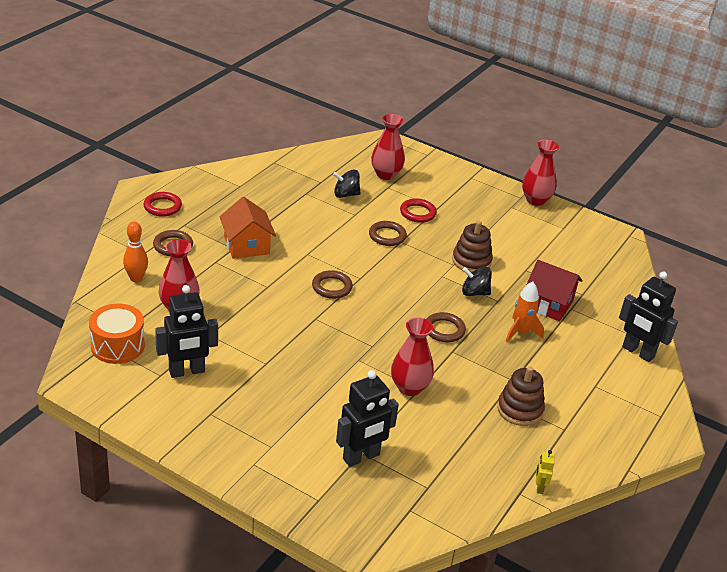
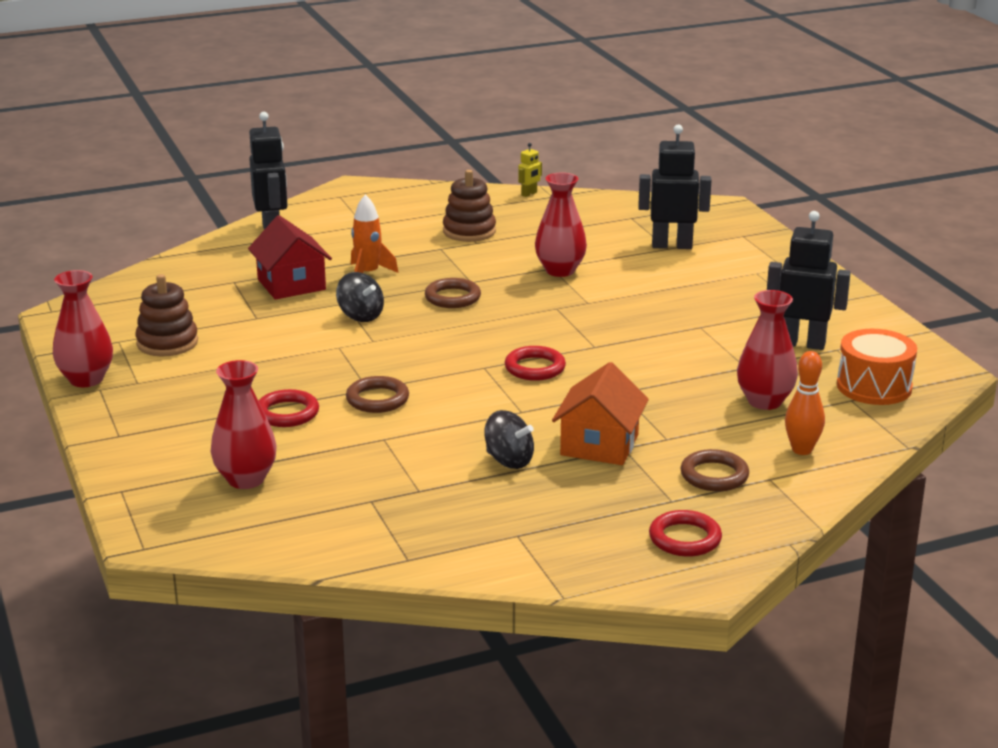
camera: 140 degrees left, 10 degrees down
(332, 287) = (535, 368): brown ring -> red ring
(345, 194) = (357, 469): black spinning top -> black spinning top (509, 460)
(471, 261) = (309, 343): brown stacking toy -> brown stacking toy (167, 343)

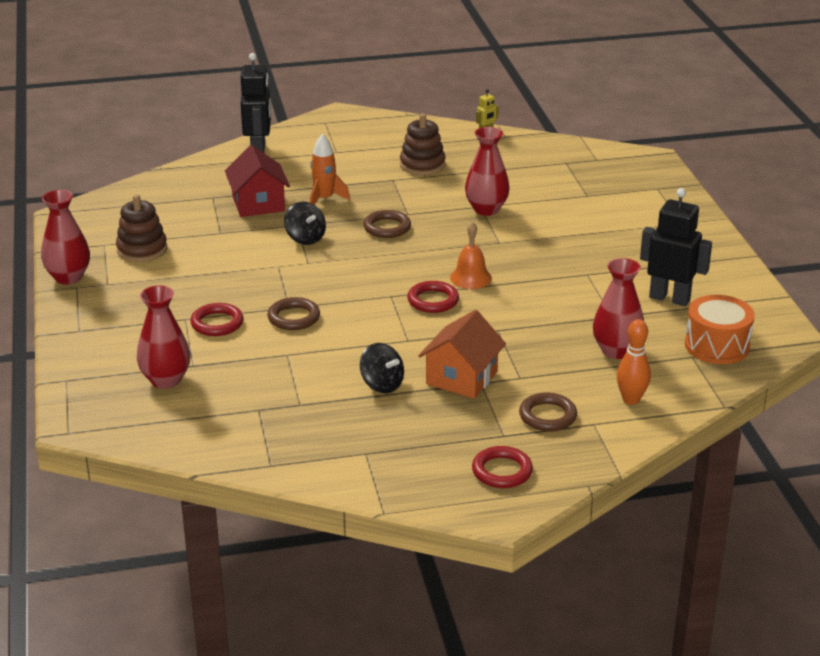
camera: 10 degrees right, 5 degrees up
(569, 341) = (470, 278): none -> orange bell
(672, 245) = (591, 193): black robot -> none

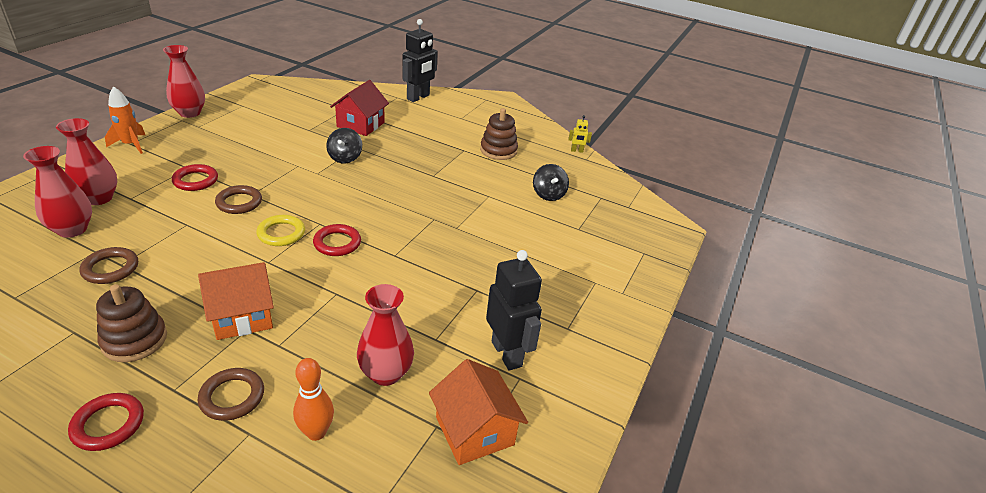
camera: 35 degrees right, 5 degrees up
(142, 250) = (252, 118): brown stacking toy -> brown stacking toy (134, 340)
(324, 199) = (401, 141): orange rocket -> orange rocket (131, 145)
(376, 318) = (281, 233): none -> yellow ring
(382, 384) = (189, 284): black spinning top -> black spinning top (548, 194)
(387, 228) = (403, 177): brown ring -> brown ring (110, 268)
(470, 278) = (391, 242): orange bell -> none
(486, 209) = (488, 200): red vase -> red vase (72, 229)
(717, 346) = (474, 431): orange drum -> orange house

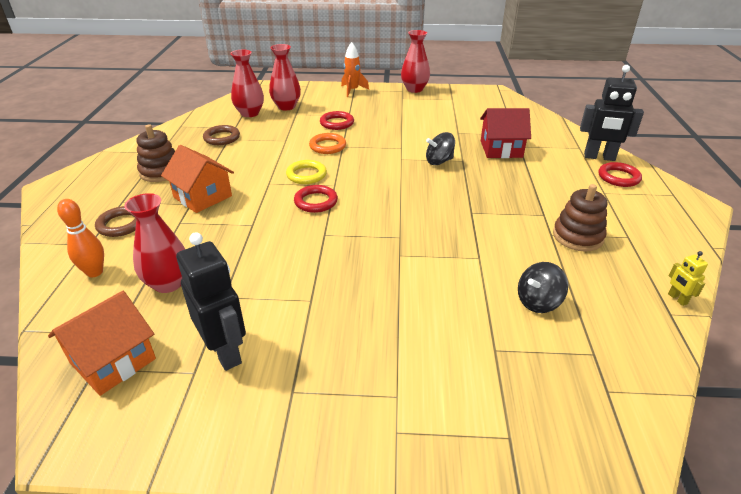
camera: 70 degrees right, 0 degrees up
(108, 424) = (87, 194): red ring -> red ring (618, 177)
(239, 202) = (327, 146): brown ring -> orange ring
(507, 354) = (225, 352): black robot -> black robot turned 75 degrees counterclockwise

